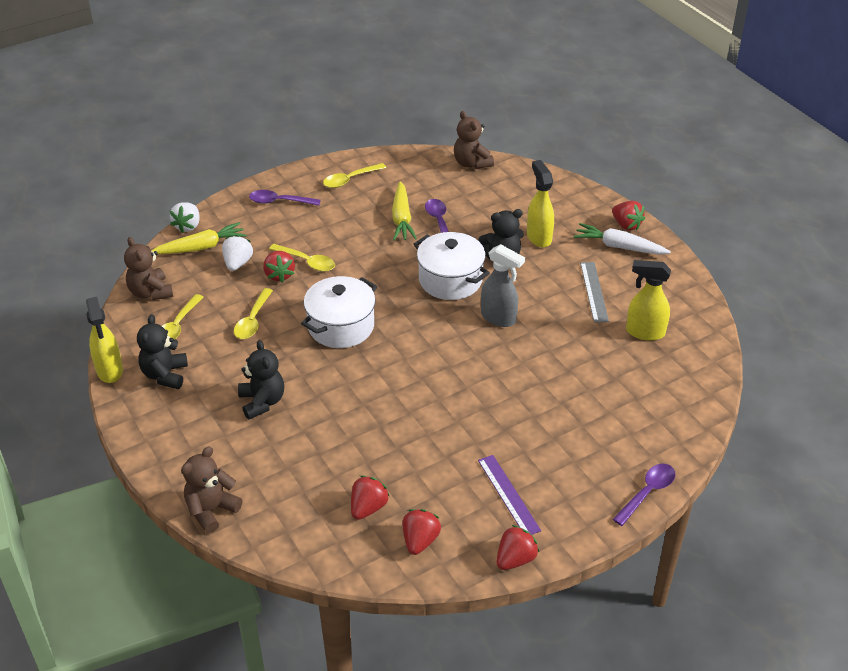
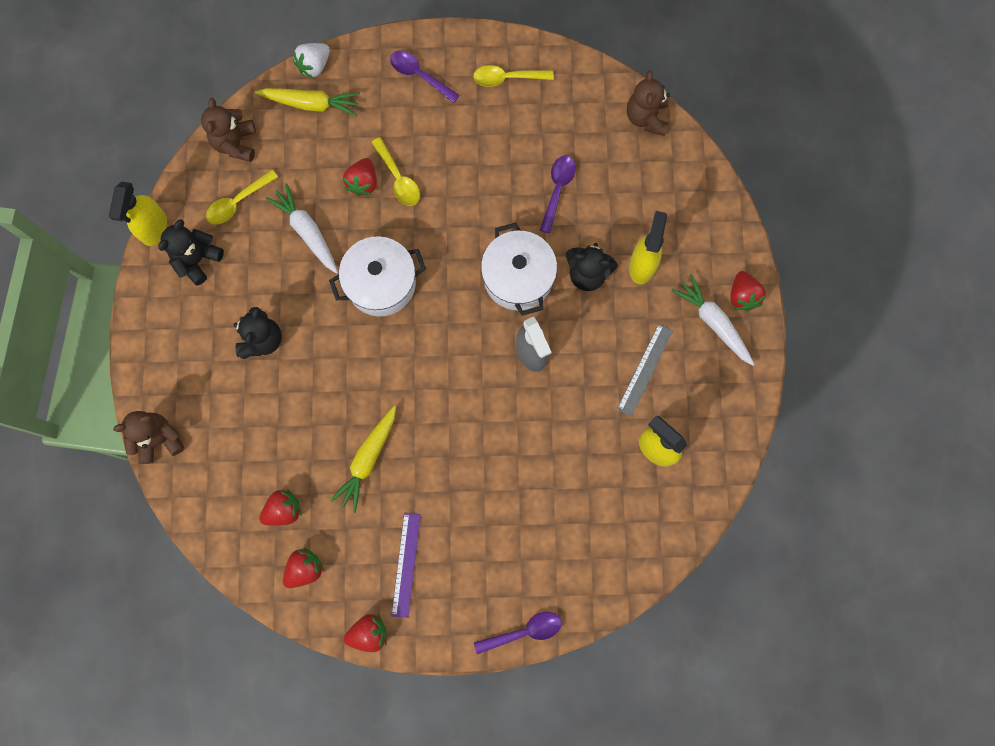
camera: 30 degrees right, 35 degrees up
(238, 263) = (333, 145): white strawberry -> none
(253, 320) = (307, 232): yellow spoon -> white carrot
(402, 218) = (524, 164): yellow carrot -> yellow carrot (368, 459)

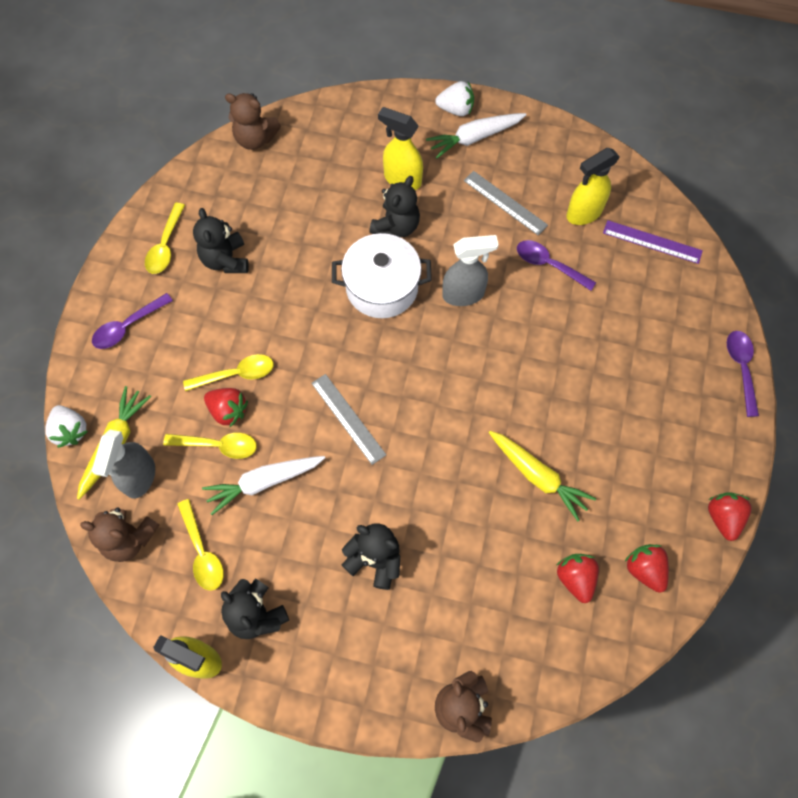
camera: 75 degrees left, 10 degrees down
(288, 133) = (140, 477): none -> grey spray bottle
(330, 185) = (218, 445): none -> yellow spoon
(381, 283) = (348, 418): white pot -> grey ruler
(406, 564) = (656, 464): purple ruler -> purple ruler (652, 242)
(507, 133) = (225, 260): none -> black teddy bear
(557, 190) = (301, 230): purple spoon -> purple spoon (549, 265)
(742, 296) = (456, 109): red strawberry -> white strawberry

